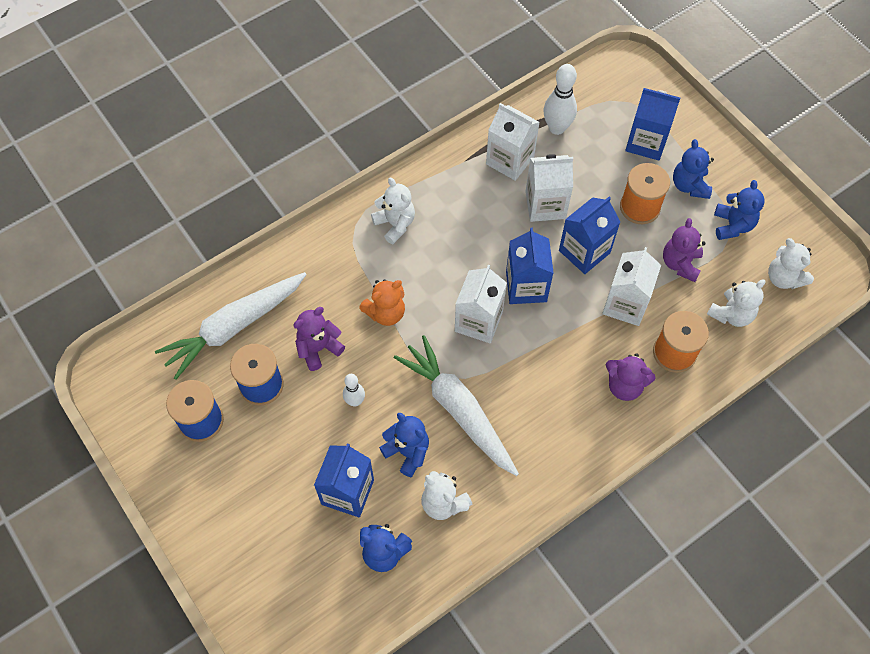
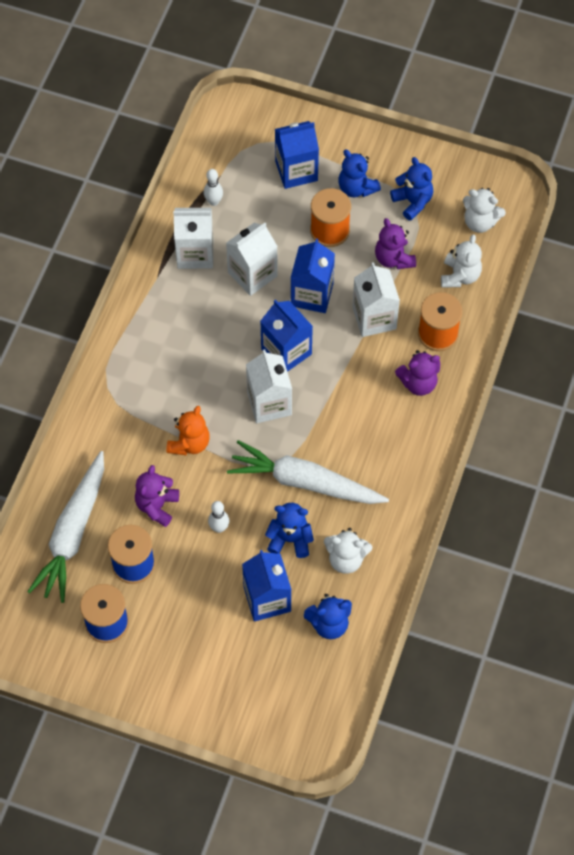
camera: 35 degrees left, 0 degrees up
(395, 224) = (140, 366): white teddy bear -> none
(557, 128) = (213, 201): white bowling pin -> white bowling pin, size x0.59

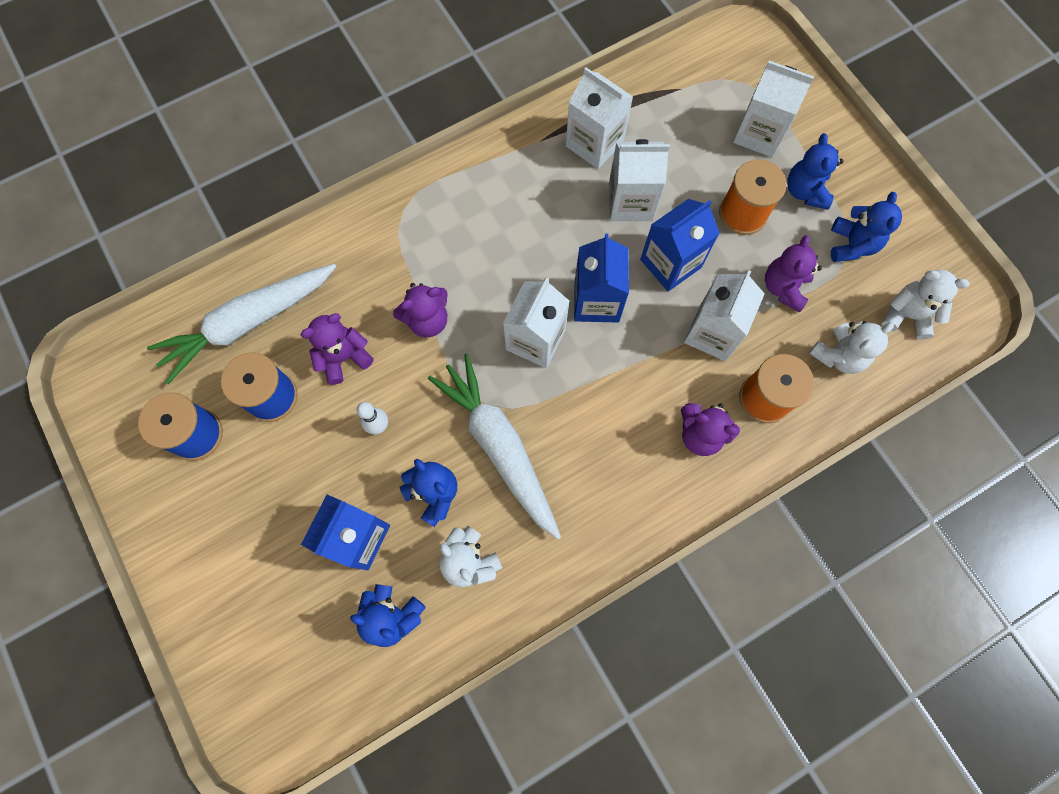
camera: 40 degrees right, 10 degrees up
(189, 443) = (427, 320): orange teddy bear -> purple teddy bear
(213, 201) = (654, 108): white bowling pin -> none
(296, 171) = (759, 134): blue carton -> white carton
(480, 222) = (906, 315): white teddy bear -> white teddy bear turned 135 degrees clockwise

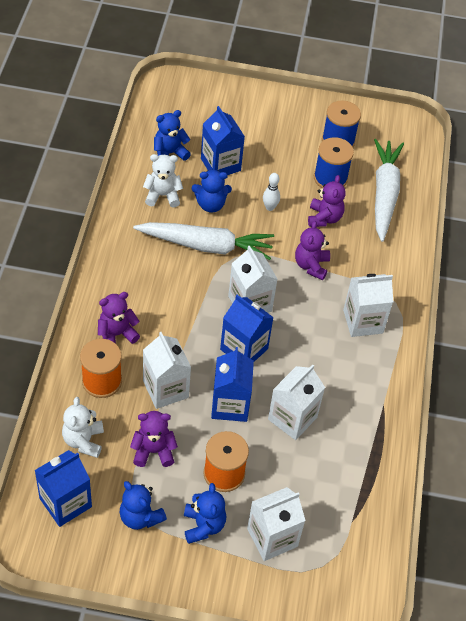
camera: 125 degrees right, 20 degrees down
(594, 144) = (354, 433): white carton -> white carton (363, 321)
(784, 287) = (153, 451): purple teddy bear -> purple teddy bear turned 60 degrees counterclockwise
(805, 191) = (203, 525): blue teddy bear -> blue teddy bear turned 45 degrees clockwise
(906, 315) = (65, 502): white teddy bear -> blue carton

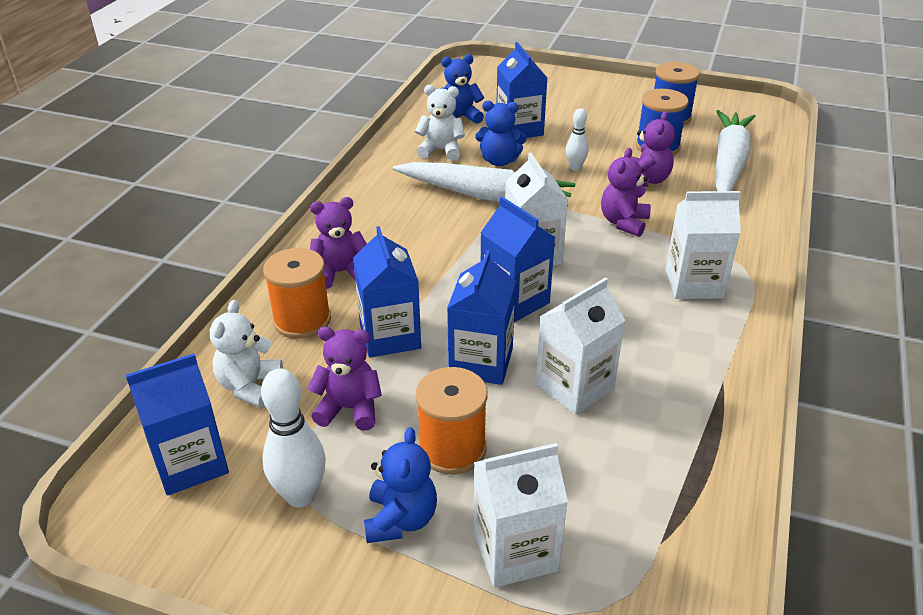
camera: 15 degrees right, 15 degrees down
(140, 517) = (300, 495): blue teddy bear -> white bowling pin
(165, 389) = (390, 336): white carton -> blue carton

